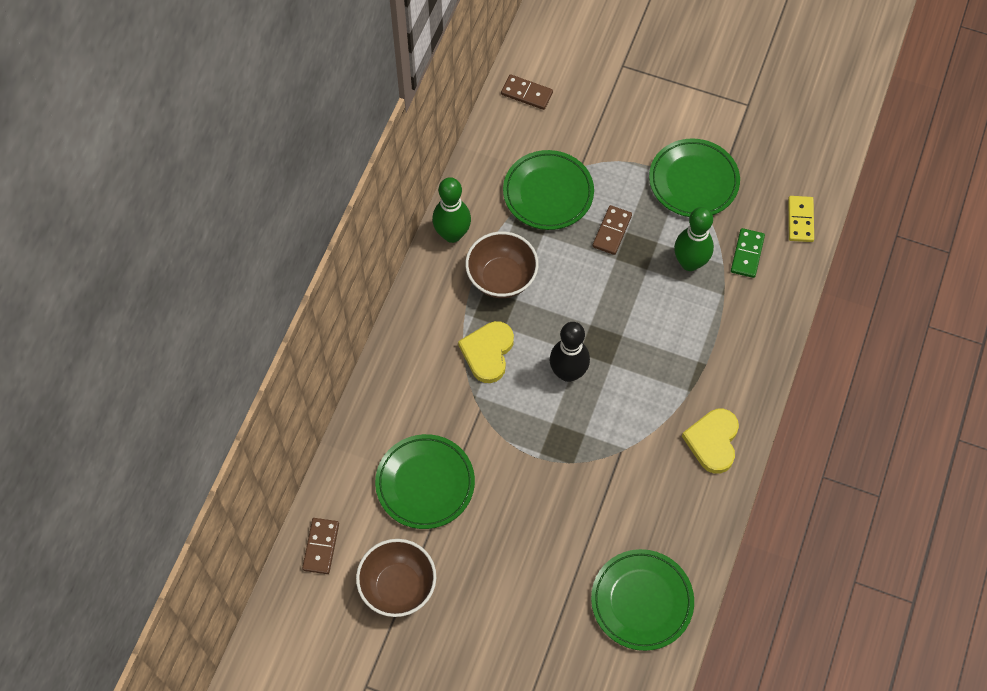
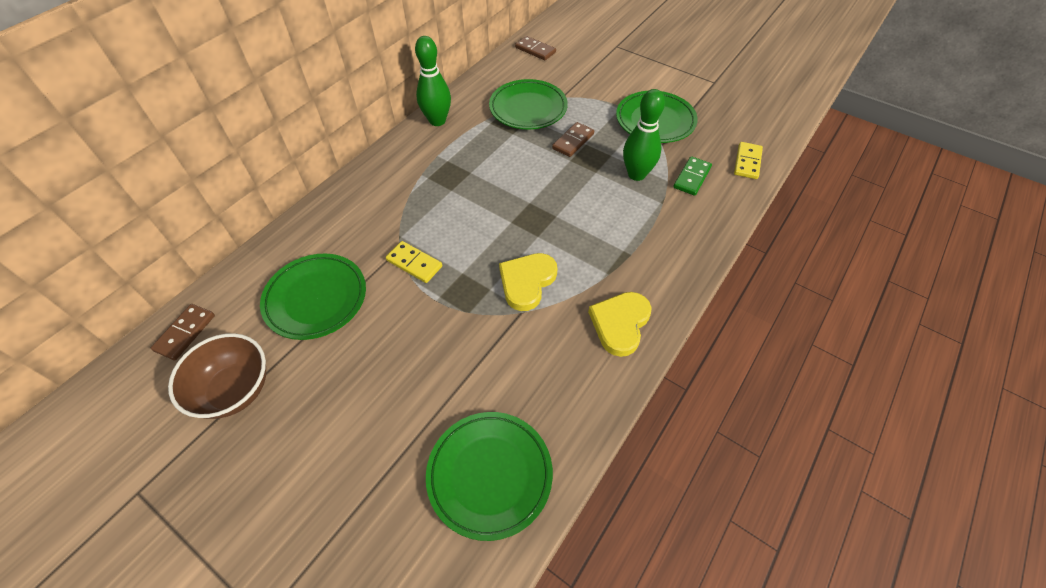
camera: 15 degrees right, 10 degrees down
(488, 352) = (428, 206): yellow heart -> yellow heart (527, 282)
(501, 278) = (465, 155): brown bowl -> none
(502, 423) = (414, 263): none -> yellow domino
(568, 373) = (494, 235): black bowling pin -> none

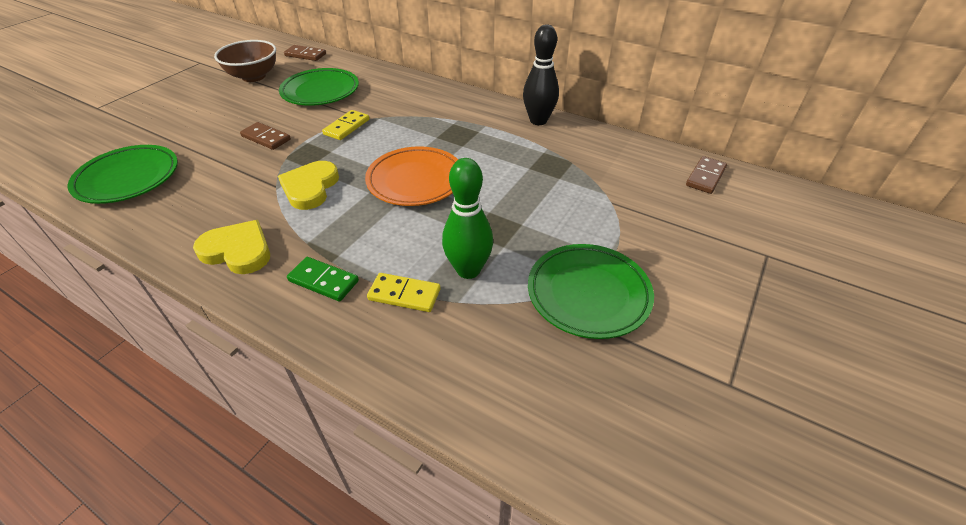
camera: 85 degrees right, 10 degrees down
(437, 121) = (538, 121): green bowling pin -> black bowling pin
(523, 204) = (415, 180): none -> orange plate
(527, 282) = (310, 188): yellow heart -> yellow heart turned 105 degrees counterclockwise
(528, 108) = (578, 176): green plate -> none
(573, 141) = (525, 213): brown domino -> brown domino (266, 138)
(692, 177) = (466, 330): green domino -> green domino (323, 281)
(747, 162) = (509, 411): yellow domino -> yellow domino (404, 295)

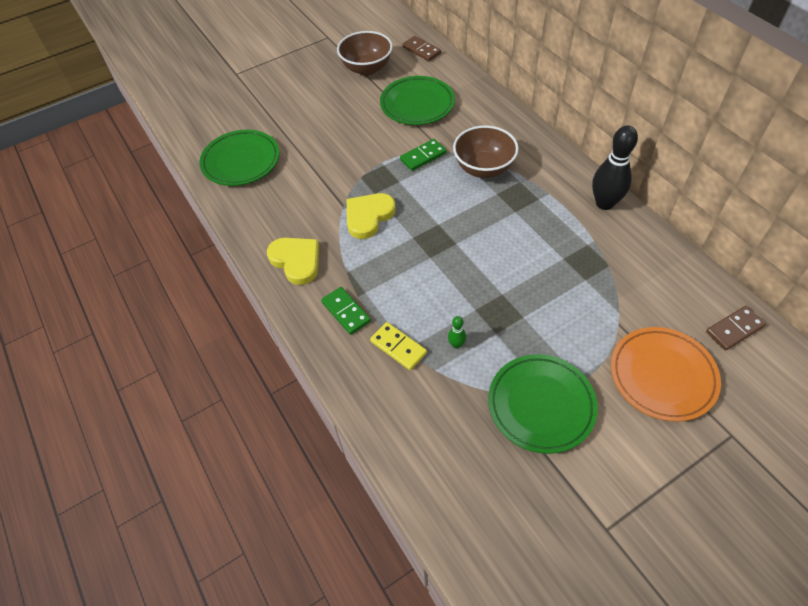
camera: 30 degrees right, 10 degrees up
(266, 138) = (353, 149): brown domino -> none
(346, 127) = (423, 156): yellow domino -> green domino
(413, 122) = (483, 168): none -> brown bowl
(415, 180) = (455, 238): orange plate -> orange plate (662, 376)
(468, 270) = (456, 344): green bowling pin -> green bowling pin, size x0.44

